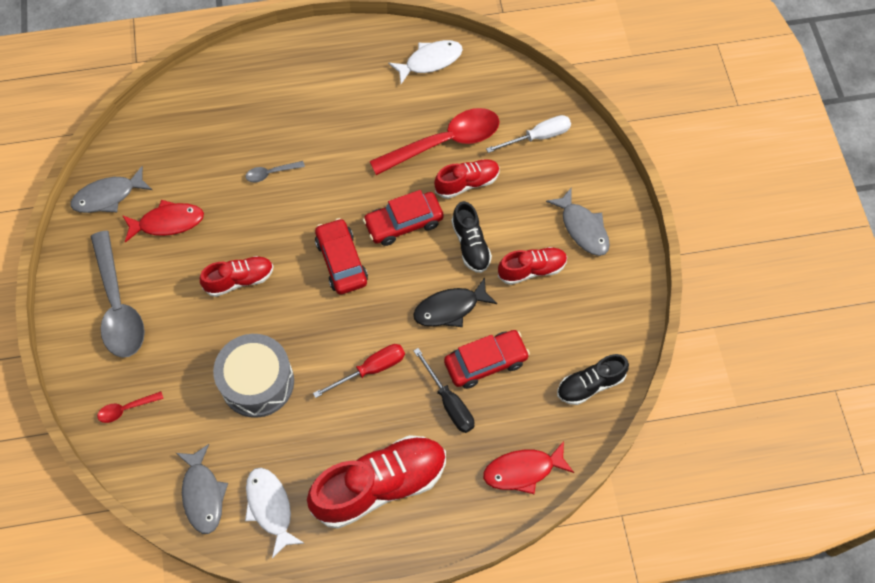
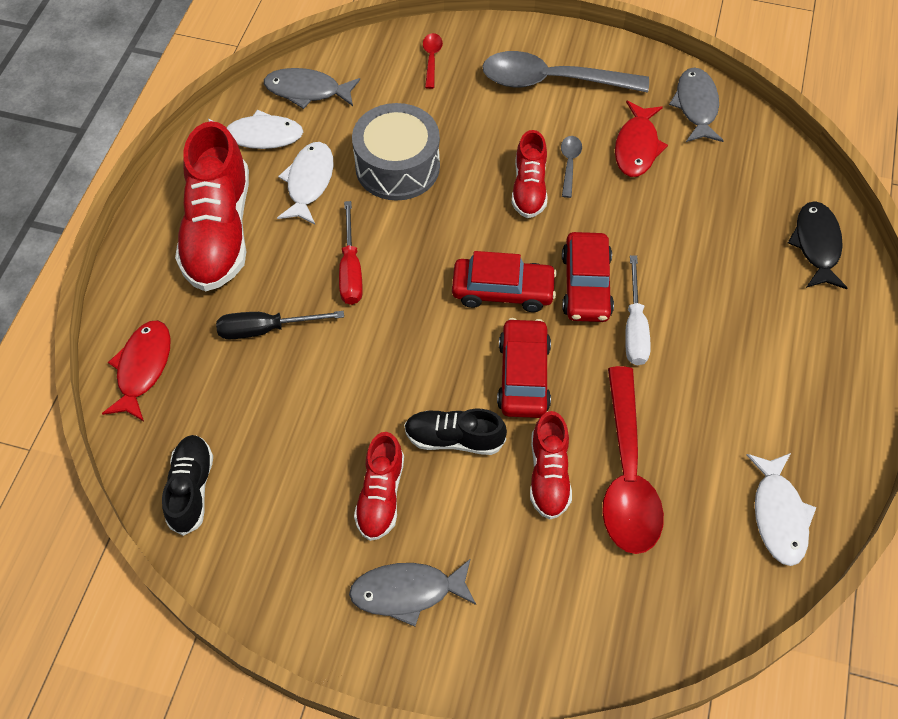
camera: 115 degrees right, 5 degrees down
(271, 173) = (662, 262): grey spoon -> grey spoon (569, 164)
(302, 441) = (309, 182): none -> white fish
(450, 308) = (380, 378): black fish -> black fish (816, 245)
(485, 362) = (290, 386): red car -> red car (586, 285)
(538, 137) = (584, 605): white screwdriver -> white screwdriver (634, 328)

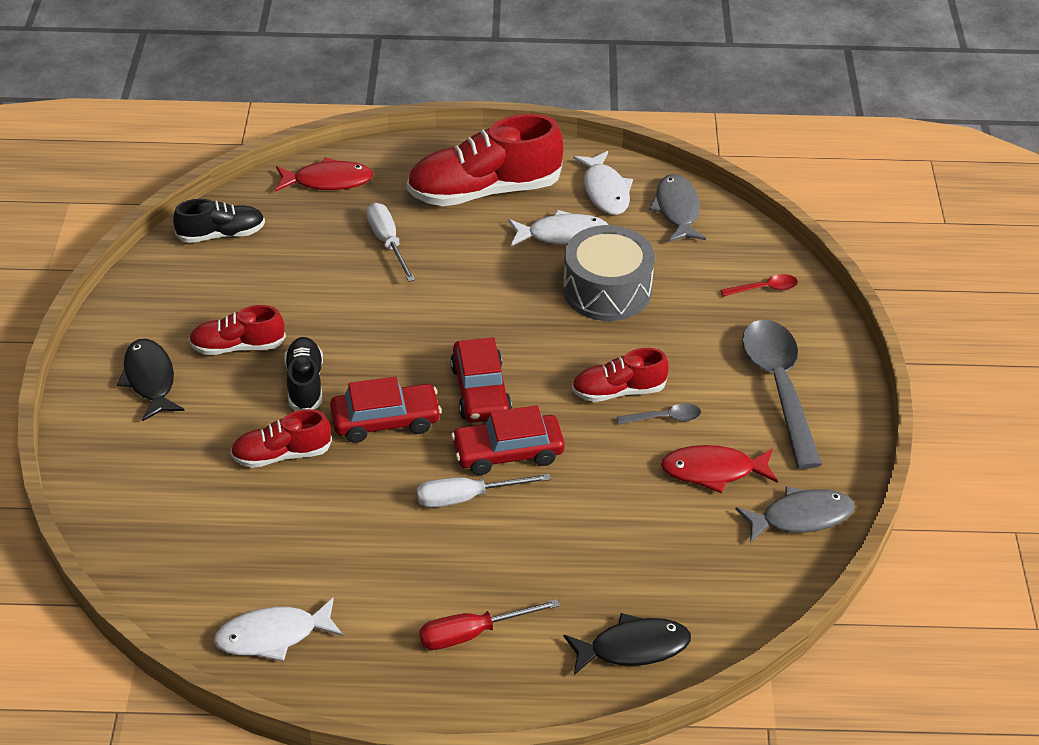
camera: 75 degrees right, 15 degrees down
(266, 329) = (388, 242): black screwdriver -> white screwdriver
(350, 270) = (470, 282): red screwdriver -> red screwdriver (472, 633)
(407, 592) = (150, 379): grey fish -> black fish
(627, 475) = (293, 512): red spoon -> none

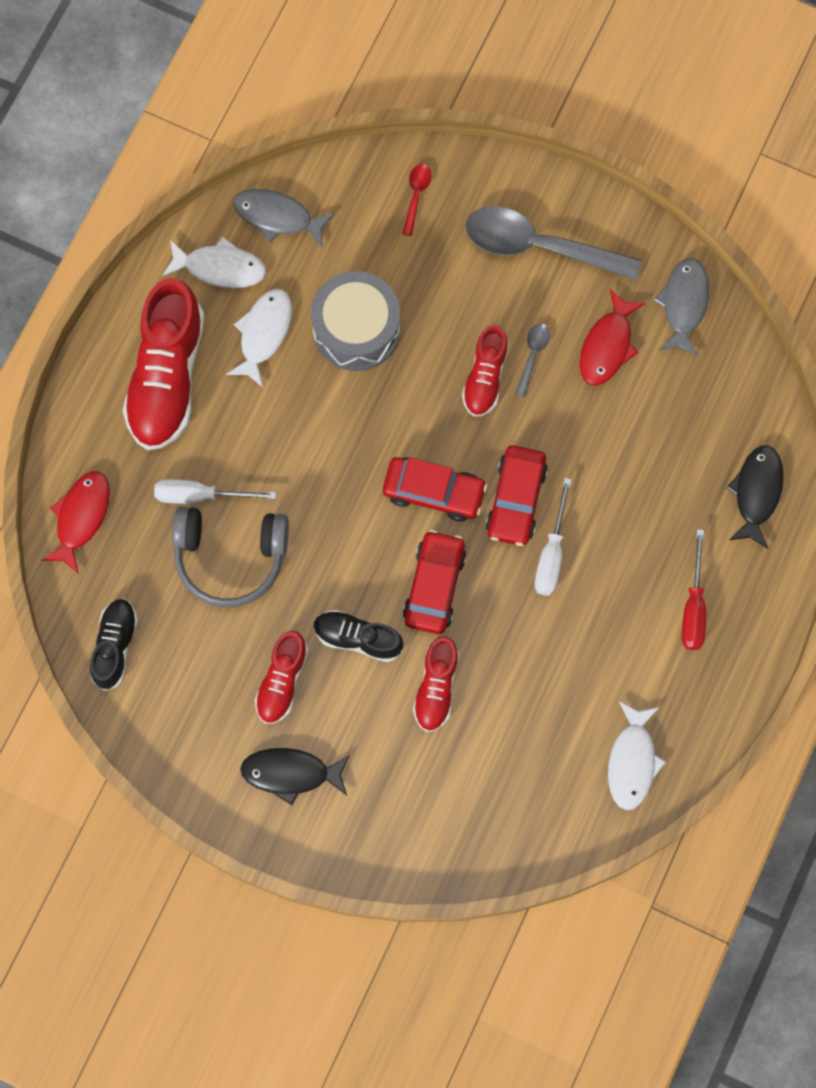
camera: 65 degrees left, 30 degrees up
(340, 278) = (230, 557): none -> grey headphones

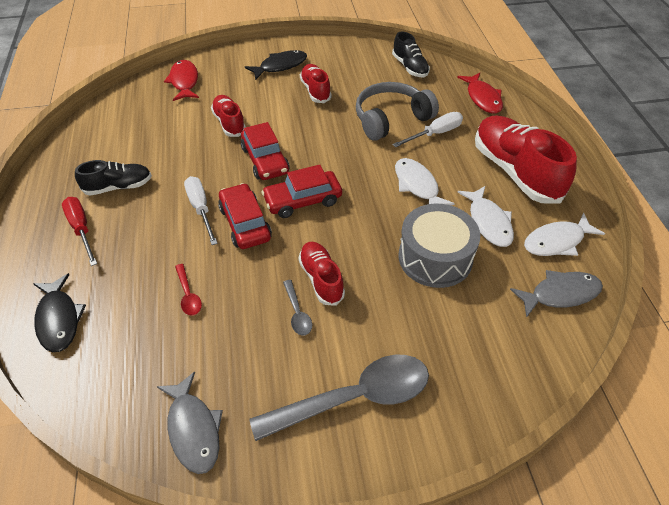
camera: 145 degrees right, 25 degrees down
(357, 638) = (290, 121): black shoe -> black shoe (118, 187)
(416, 196) = (484, 374): red spoon -> red spoon (188, 295)
(607, 346) = (242, 354): red fish -> red fish (184, 81)
(632, 761) = (88, 144): white fish -> white fish (417, 185)

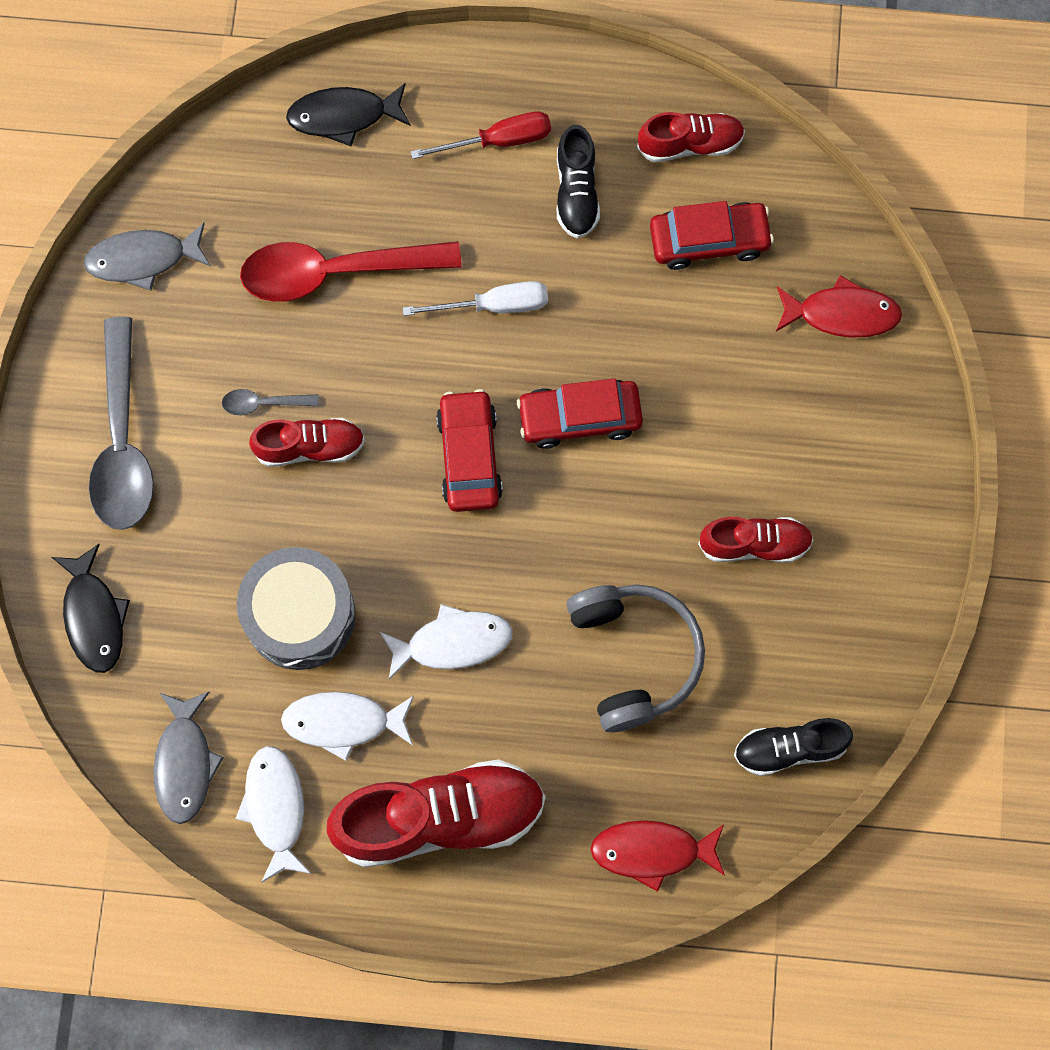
camera: 105 degrees right, 25 degrees up
(188, 295) = (335, 272): red spoon -> red spoon, size x2.32
(229, 123) = (695, 376): red shoe -> red shoe (690, 144)
(245, 223) = (445, 364): red car -> red car (709, 240)
(280, 66) = (853, 496): black fish -> black fish (94, 617)
(435, 134) = (572, 720): white screwdriver -> none

